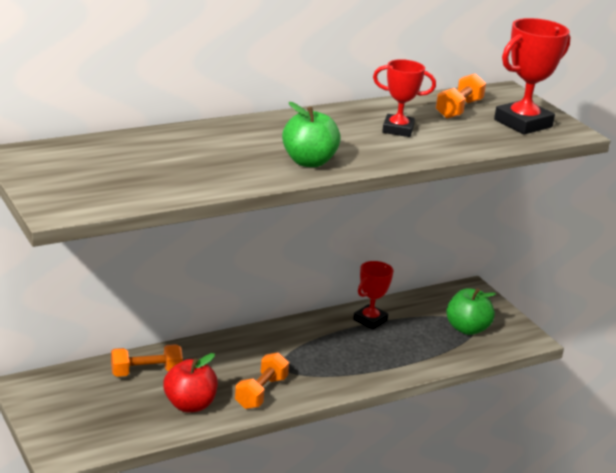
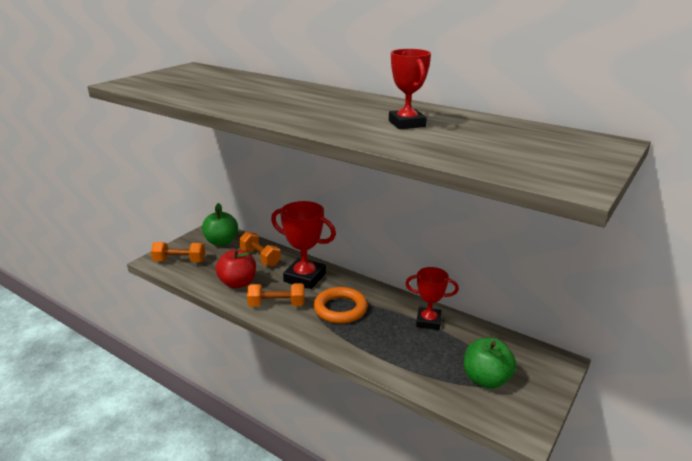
camera: 65 degrees right, 0 degrees up
(306, 358) = (340, 309): none -> orange ring
(309, 162) = (284, 113): green apple -> green apple (221, 242)
(458, 109) = (507, 134): orange dumbbell -> orange dumbbell (180, 261)
(523, 123) = (539, 161): red trophy -> red trophy (305, 277)

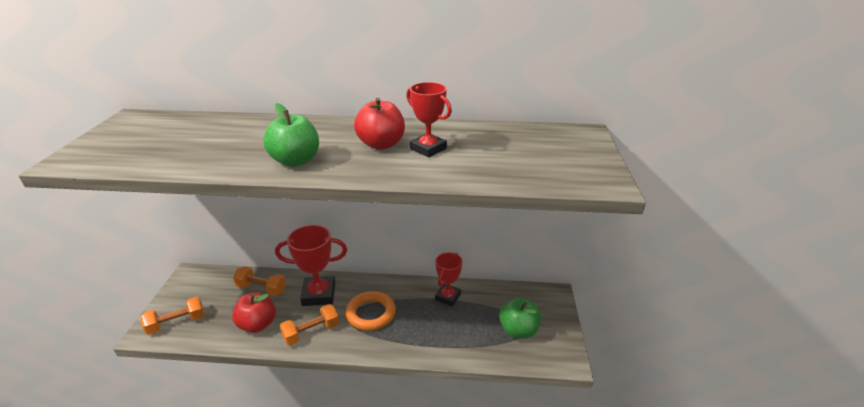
camera: 30 degrees left, 5 degrees up
(221, 242) = (208, 285): green apple -> green apple (295, 161)
(365, 113) = (381, 144): none -> red apple
(428, 321) = (448, 297): red trophy -> red trophy turned 45 degrees counterclockwise

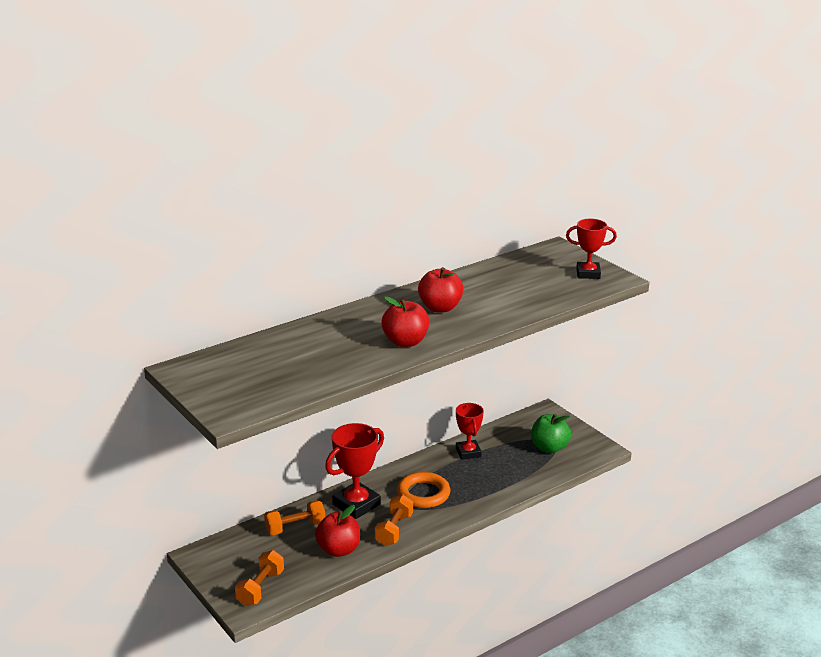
camera: 40 degrees left, 5 degrees down
(295, 161) = (405, 342): green apple -> red apple
(428, 149) = (478, 298): red trophy -> red trophy (588, 273)

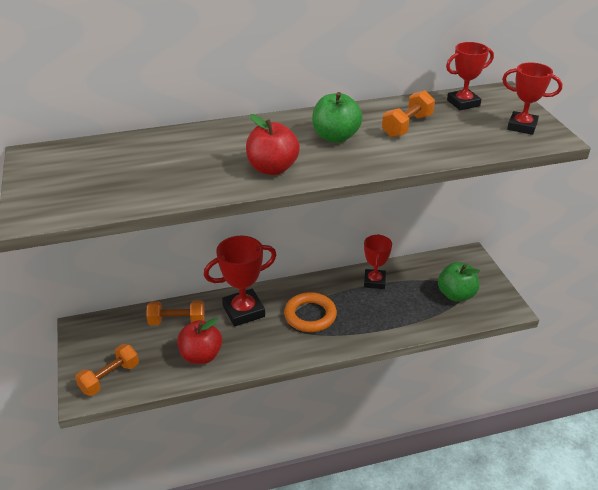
camera: 20 degrees right, 10 degrees up
(394, 530) = (263, 347): orange dumbbell -> orange dumbbell (407, 126)
(440, 308) = (335, 137): red apple -> green apple
(529, 262) = (463, 103): none -> red trophy

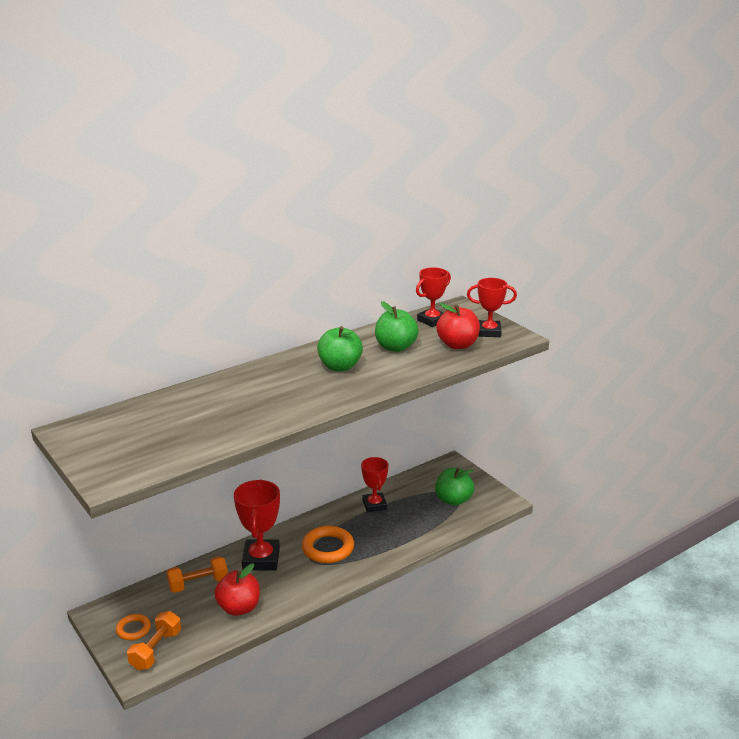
camera: 20 degrees left, 10 degrees down
(101, 351) = (133, 629): none -> orange ring
(243, 311) = (261, 559): red trophy -> red trophy turned 45 degrees counterclockwise
(272, 168) = (301, 402): red apple -> red apple (457, 345)
(407, 126) = (395, 347): orange dumbbell -> green apple

